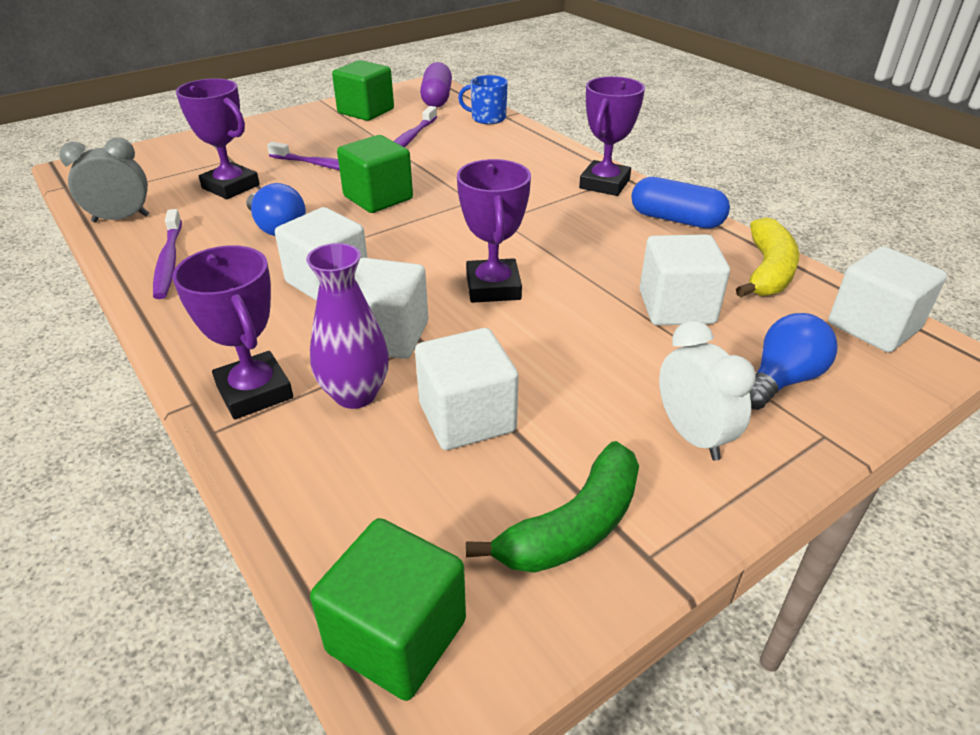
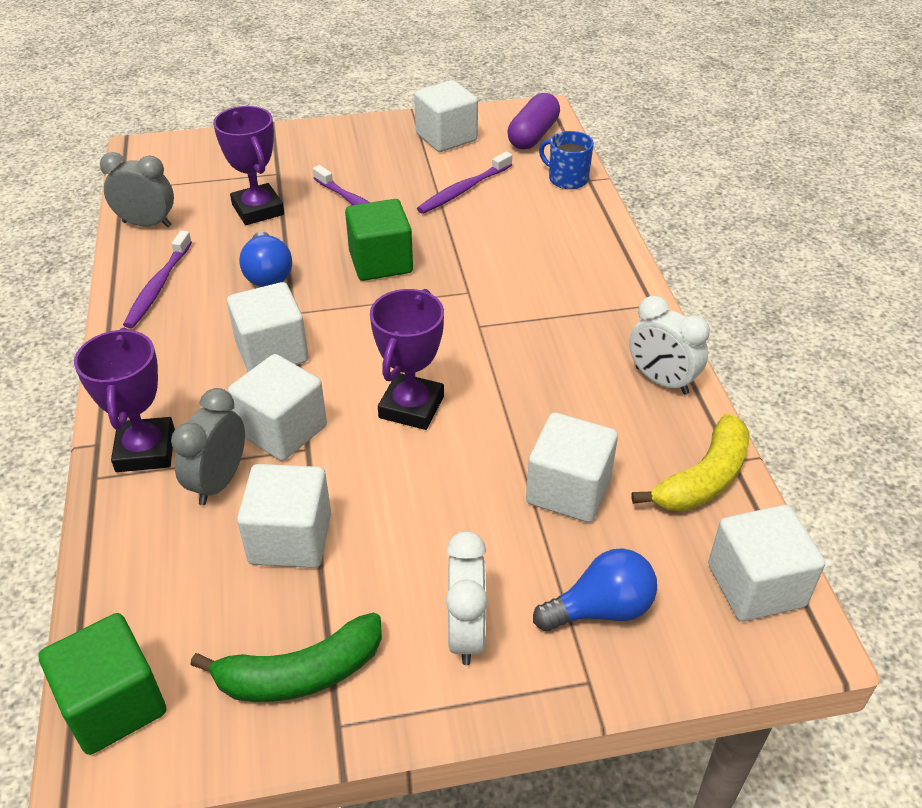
camera: 25 degrees right, 5 degrees up
(355, 394) = (219, 482): purple vase -> grey clock
(366, 111) = (446, 137): green cube -> white cube
(604, 184) = (622, 309): purple trophy -> none
(676, 220) = (661, 381): blue capsule -> white clock

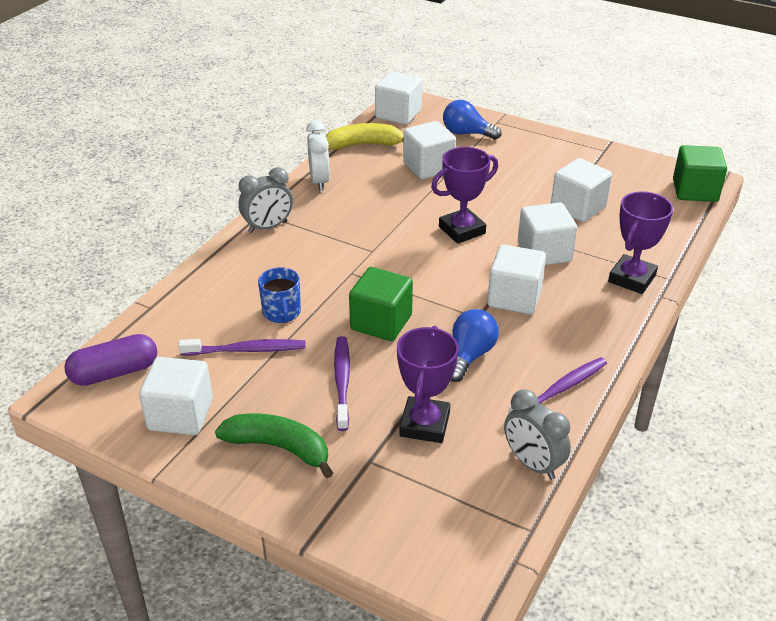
camera: 140 degrees left, 5 degrees down
(219, 482) = (598, 245): grey clock -> grey clock (268, 227)
(300, 673) = (608, 167): green banana -> green banana (279, 448)
(466, 632) = (528, 150): white clock -> none
(567, 179) = (162, 316): blue mug -> blue mug (282, 312)

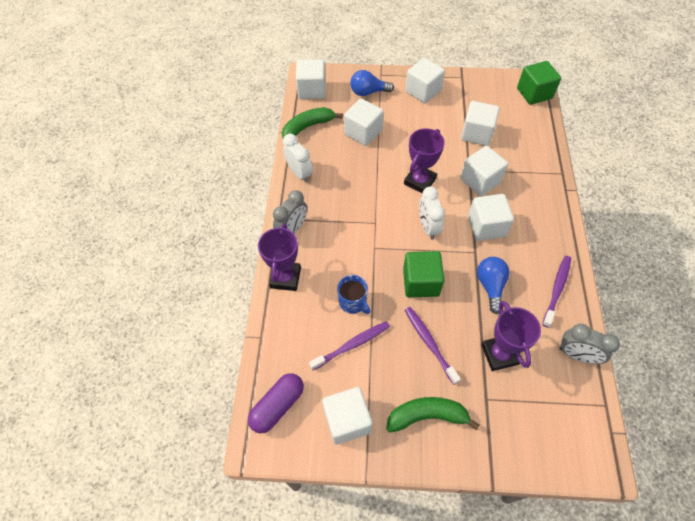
camera: 25 degrees left, 20 degrees up
(364, 145) = (308, 127): yellow banana -> green banana
(435, 275) = (428, 227): none -> white clock
(539, 150) = (423, 91): none -> white cube
(632, 279) = (542, 182): purple trophy -> purple trophy (285, 278)

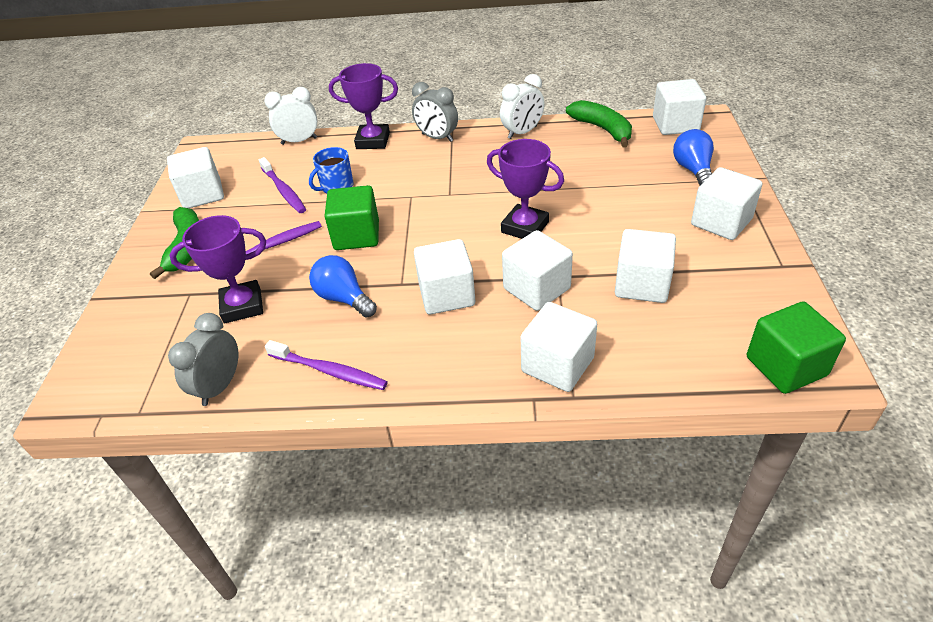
camera: 90 degrees right, 15 degrees down
(277, 406) = (231, 154): purple capsule -> none
(363, 132) = (607, 172): white cube -> white cube (557, 365)
(428, 227) = (443, 238): white clock -> white clock (299, 141)
(490, 286) = (344, 298): blue light bulb -> blue light bulb turned 135 degrees counterclockwise

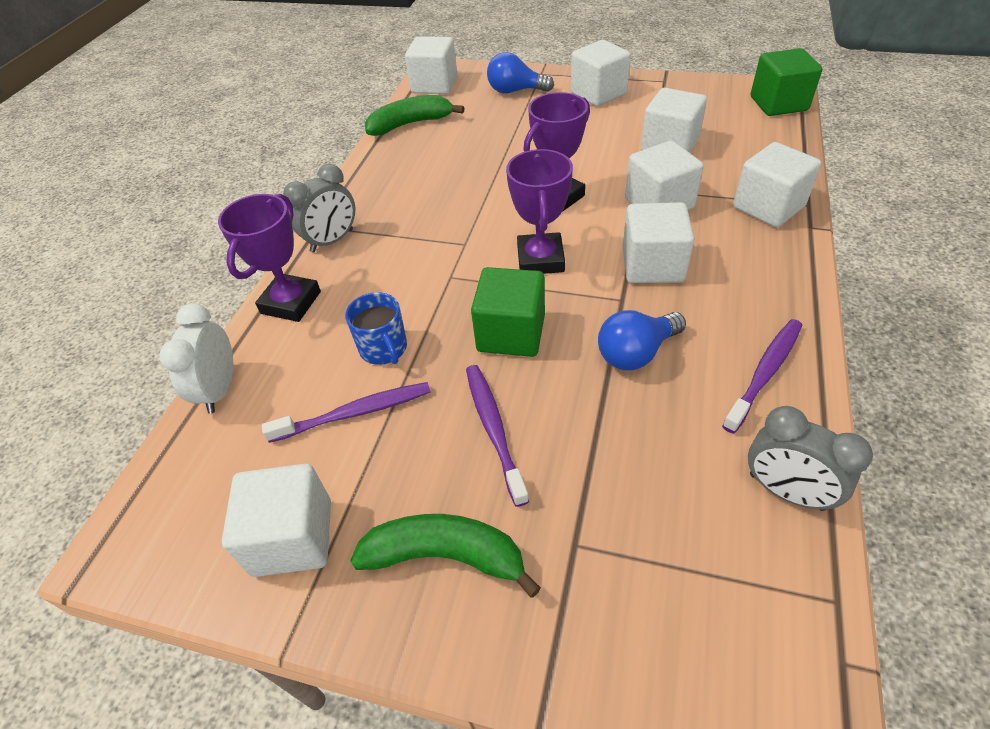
camera: 75 degrees left, 5 degrees up
(242, 306) = (623, 467): purple trophy -> purple trophy (540, 259)
(522, 132) = (374, 174): white clock -> none

